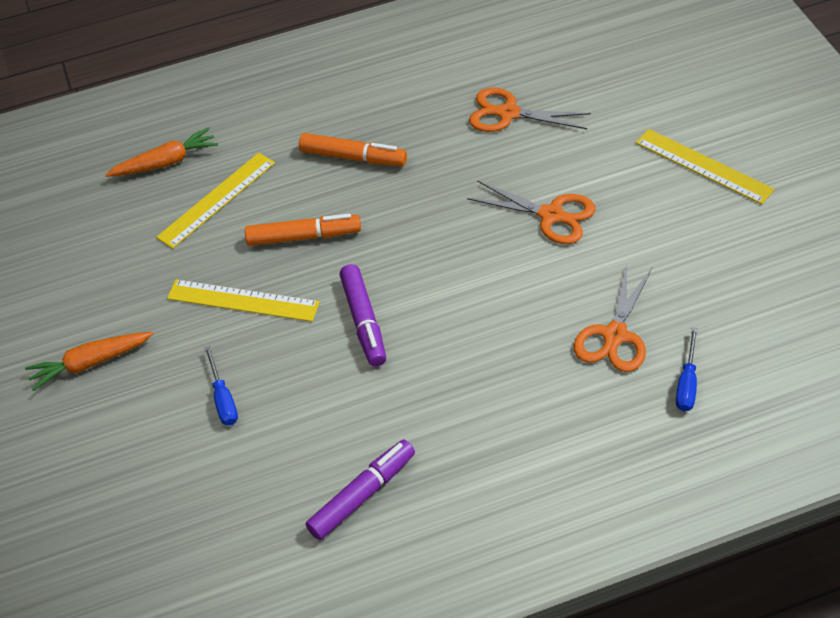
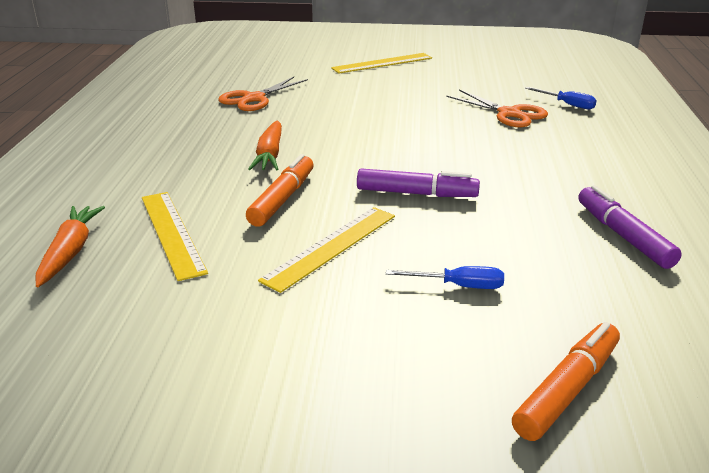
camera: 70 degrees left, 20 degrees down
(91, 363) = (329, 373): orange carrot -> orange carrot (270, 154)
(353, 157) = (214, 159): orange marker -> orange marker (567, 390)
(551, 215) = (375, 107): orange scissors -> none

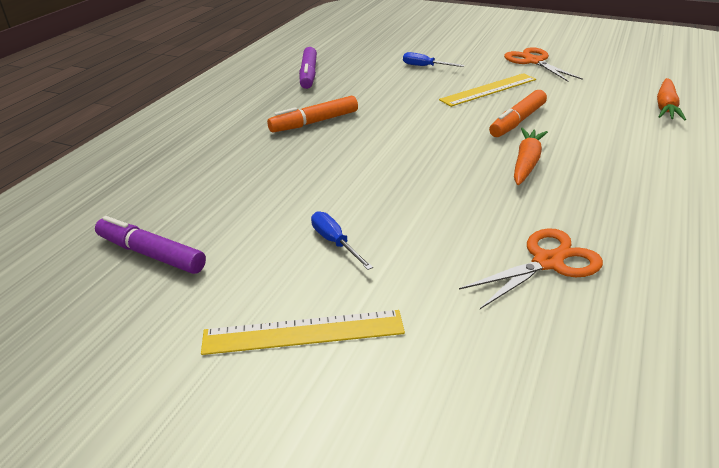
camera: 160 degrees left, 5 degrees up
(172, 233) = (598, 109): yellow ruler -> none
(416, 193) = (413, 112): purple marker -> purple marker (151, 254)
(509, 113) = (247, 177): orange scissors -> orange scissors (534, 61)
(567, 104) = (169, 180): blue screwdriver -> blue screwdriver (335, 242)
(567, 390) = (409, 37): orange marker -> orange marker (314, 122)

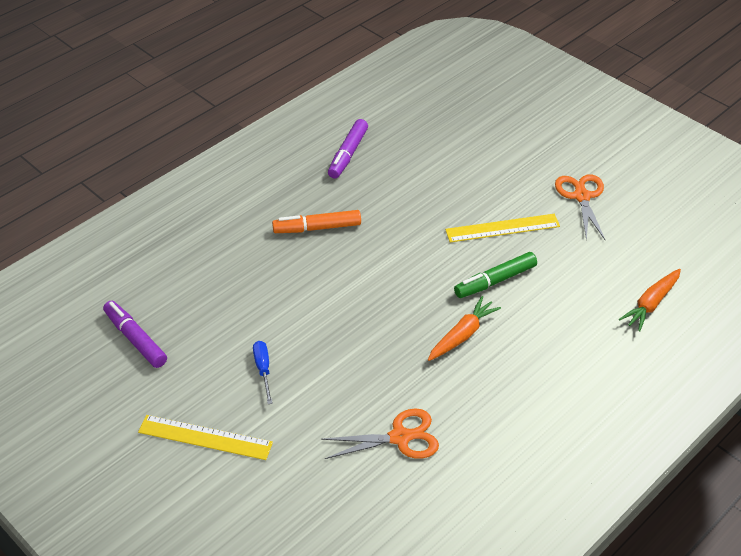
camera: 20 degrees right, 10 degrees up
(425, 66) = (466, 173): blue screwdriver -> none
(517, 121) = (495, 281): orange marker -> green marker

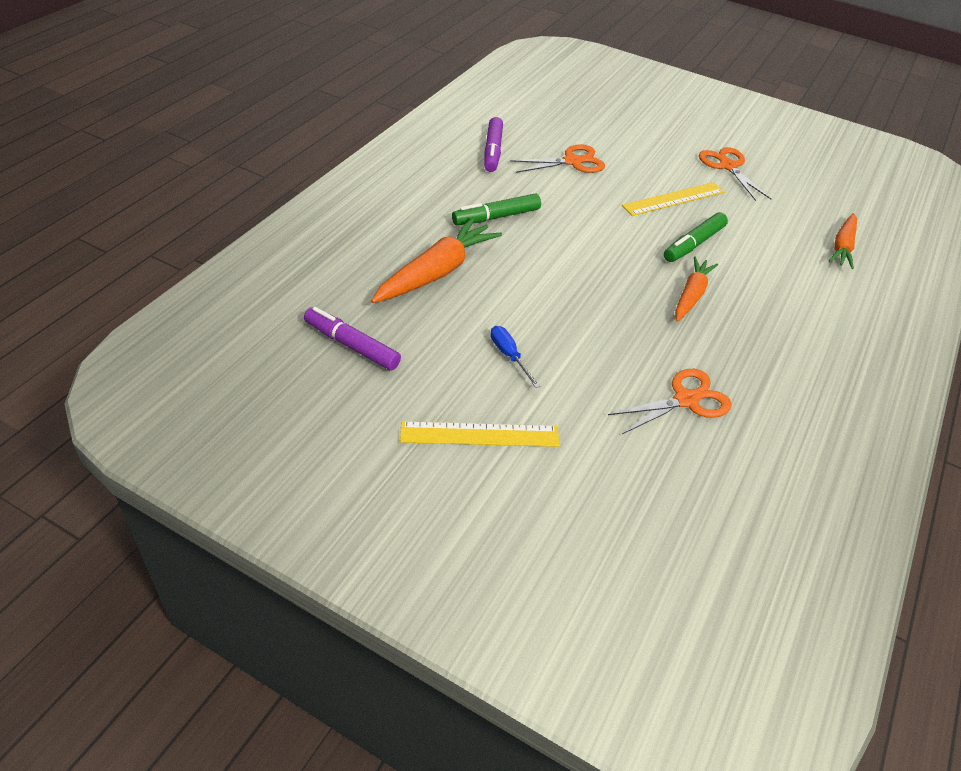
camera: 20 degrees left, 0 degrees up
(237, 279) = (436, 272): none -> orange carrot
(317, 228) = (496, 217): orange marker -> green marker
(421, 174) = (572, 162): none -> orange scissors

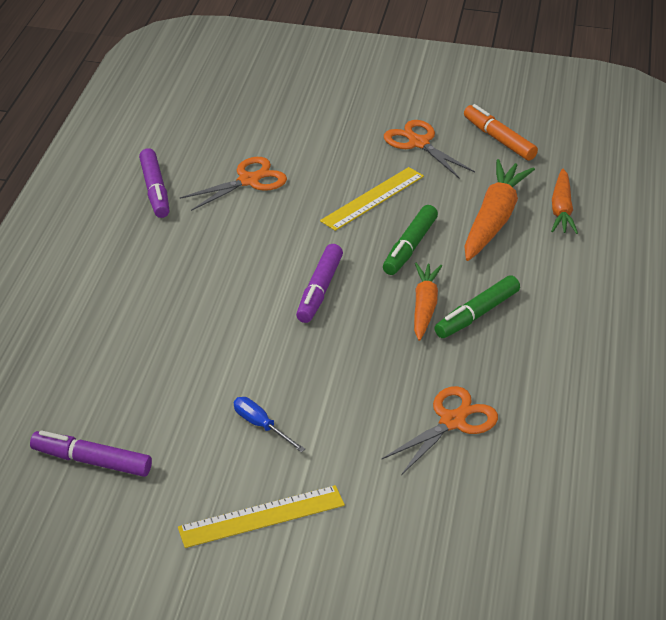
camera: 15 degrees left, 5 degrees down
(436, 272) = (149, 354): orange carrot -> orange carrot (493, 220)
(496, 217) = (189, 271): green marker -> green marker (477, 314)
(602, 259) = (319, 290): none -> purple marker
(800, 179) = (499, 139): none -> orange marker

